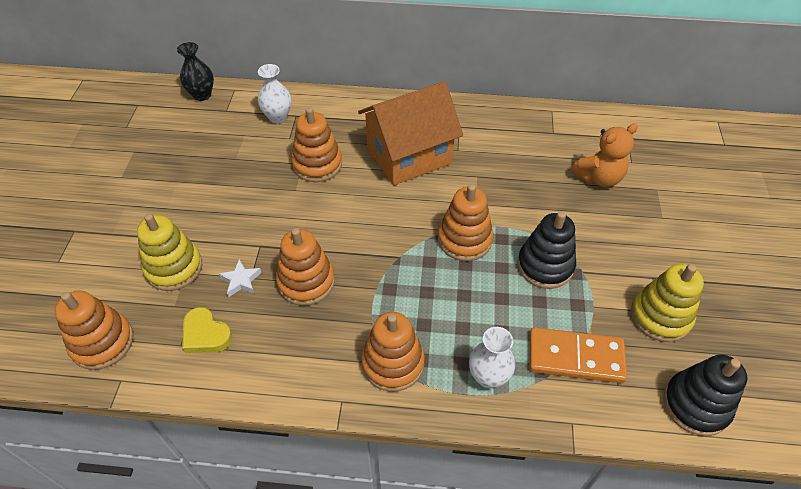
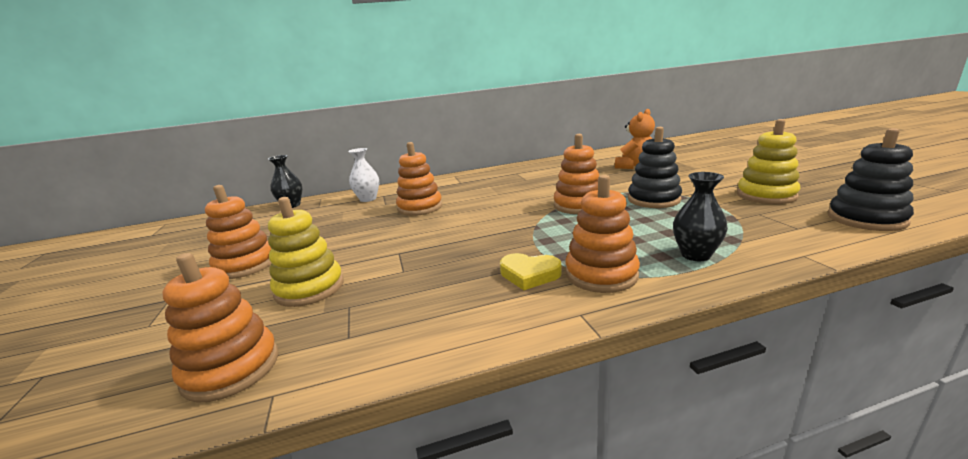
camera: 20 degrees left, 30 degrees down
(205, 334) = (377, 319): yellow heart -> yellow heart (529, 274)
(241, 281) = (394, 275): white star -> none
(306, 281) = (463, 257): orange stacking toy -> orange stacking toy (246, 265)
(409, 155) = (491, 188): orange house -> none
(488, 376) = (695, 255): white vase -> black vase
(575, 357) = (744, 226): orange domino -> none

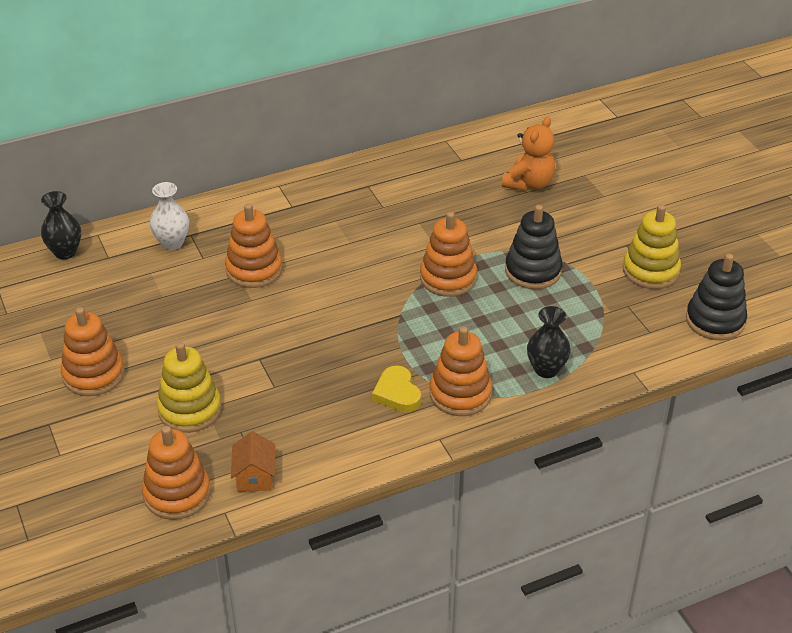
camera: 10 degrees left, 20 degrees up
(338, 351) = (255, 476): none -> orange house
(529, 274) = (397, 393): yellow heart -> yellow heart turned 60 degrees clockwise

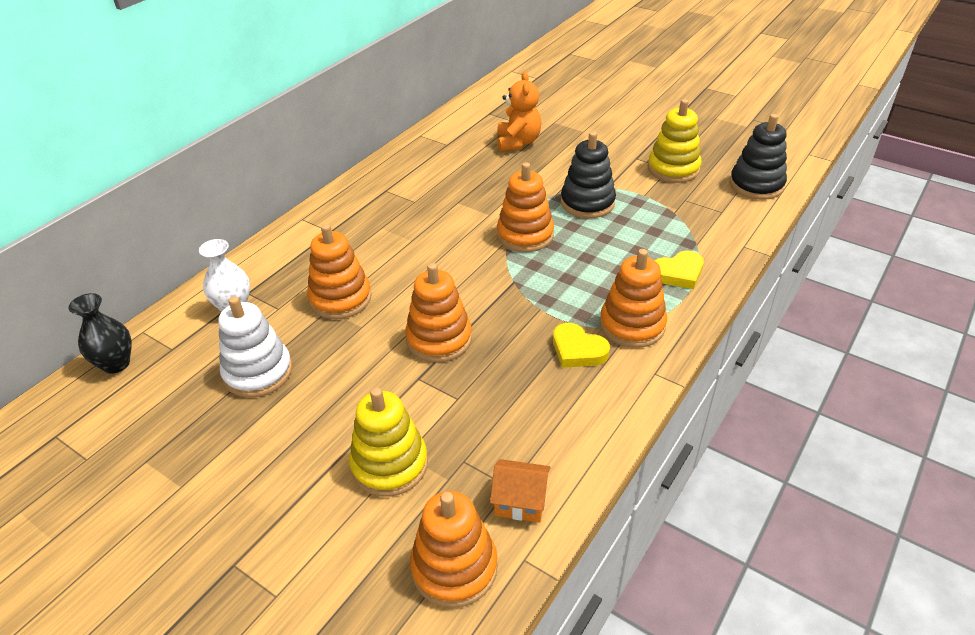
camera: 30 degrees left, 0 degrees up
(93, 374) = (247, 479): orange stacking toy -> orange stacking toy (439, 339)
(153, 302) = (258, 372): none -> white stacking toy
(255, 476) = (520, 501): orange house -> orange house turned 45 degrees counterclockwise
(546, 369) = (678, 273): black vase -> yellow heart

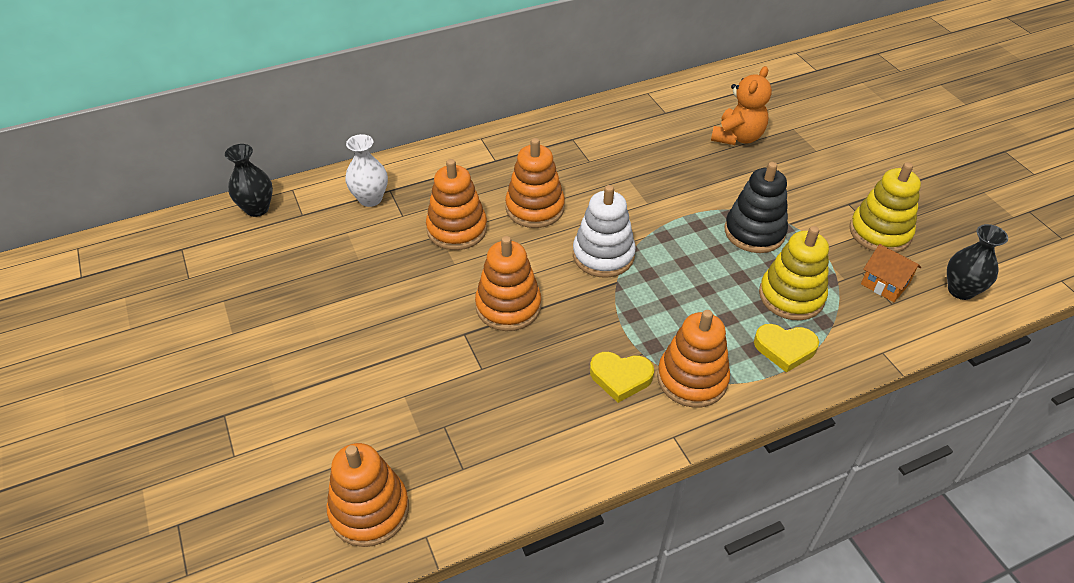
camera: 30 degrees right, 5 degrees up
(258, 372) = (348, 266): white stacking toy -> white stacking toy (603, 255)
(389, 465) = (386, 397): yellow stacking toy -> yellow stacking toy (791, 296)
(520, 501) = (461, 486): orange house -> orange house (884, 284)
(525, 235) = (664, 240): orange stacking toy -> orange stacking toy (535, 208)
(578, 350) = (620, 377): yellow heart -> yellow heart turned 60 degrees counterclockwise
(756, 185) = (960, 290): black stacking toy -> black vase

